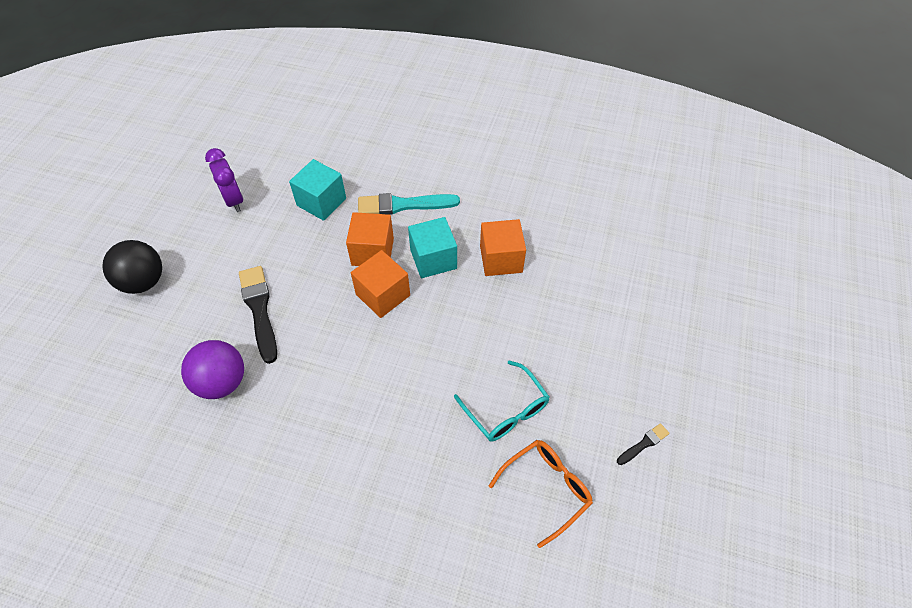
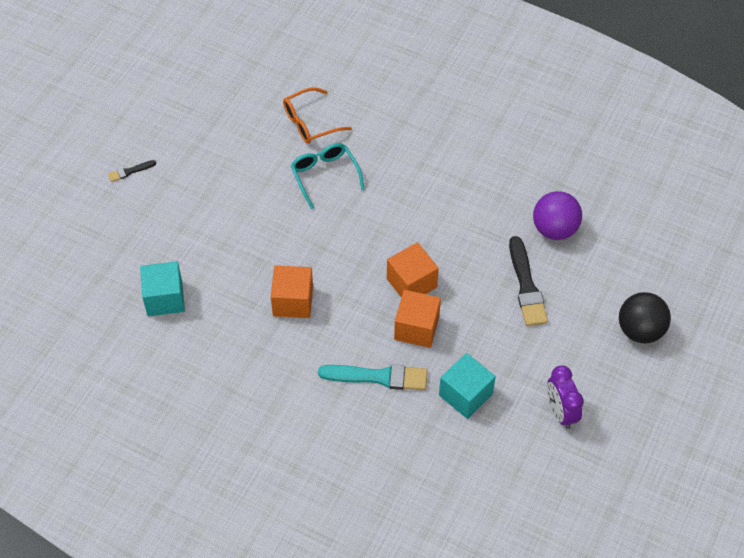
camera: 170 degrees left, 0 degrees up
(433, 259) = (358, 311): turquoise cube -> turquoise cube (165, 298)
(644, 444) = (227, 139): black brush -> black brush (130, 171)

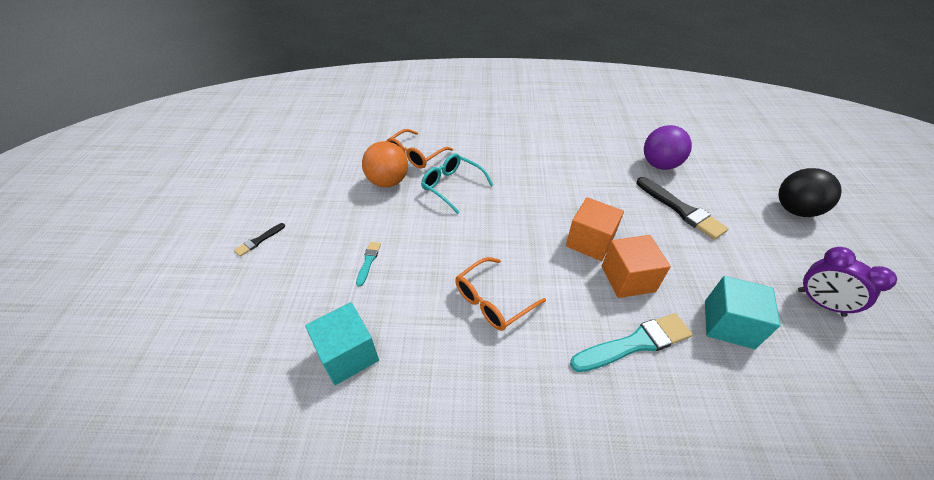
camera: 25 degrees left, 10 degrees down
(211, 227) = (368, 261): none -> turquoise brush
(267, 147) = (388, 182): none -> orange ball
(293, 301) = (493, 300): orange cube -> orange glasses

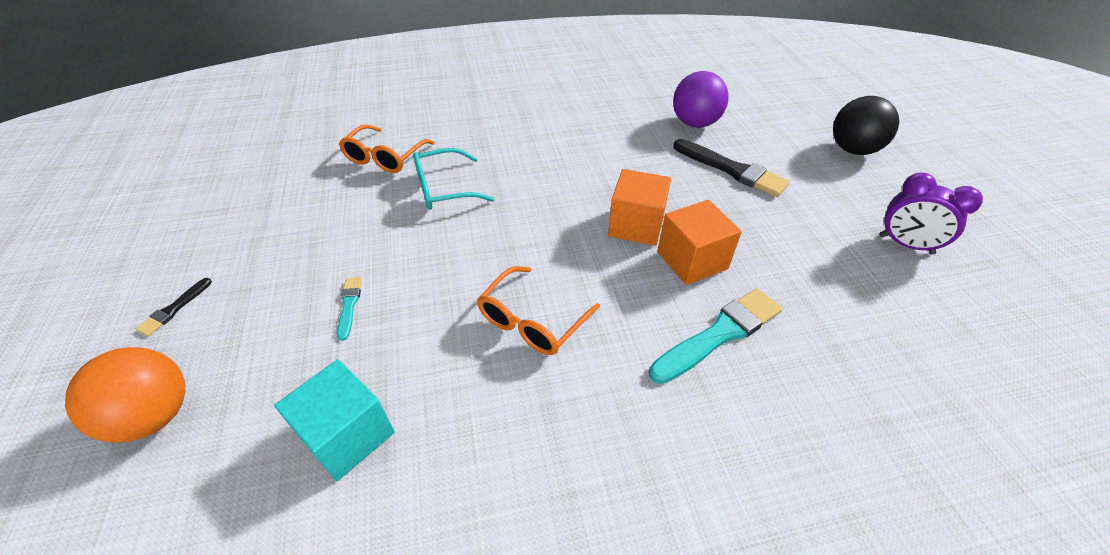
camera: 15 degrees left, 0 degrees up
(388, 182) = (354, 197): orange ball -> orange ball (154, 416)
(452, 186) = (445, 189): turquoise glasses -> turquoise glasses turned 45 degrees counterclockwise
(728, 324) = (817, 288): turquoise cube -> none

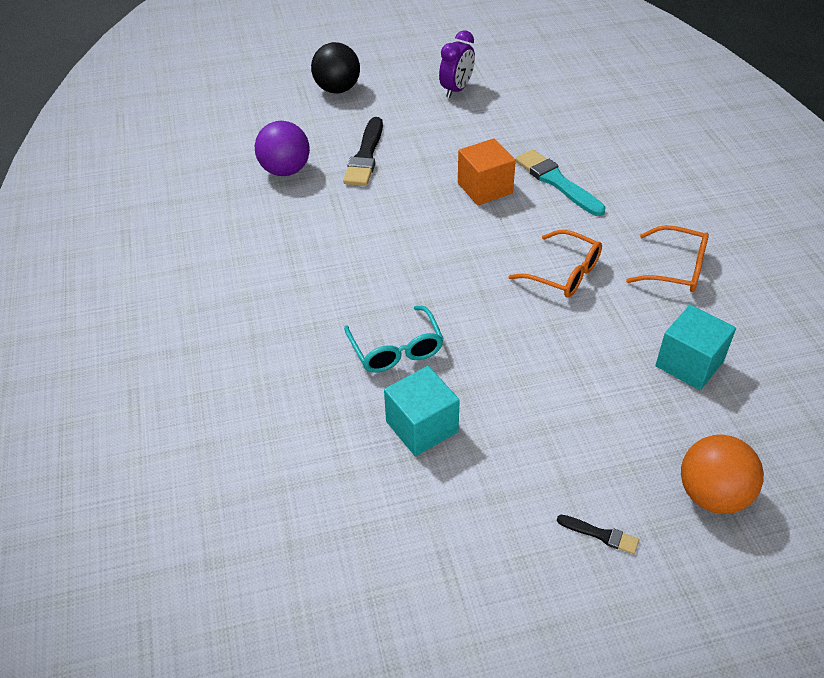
camera: 90 degrees left, 0 degrees up
(349, 305) = (569, 392): turquoise brush -> none
(351, 202) = (422, 426): none -> turquoise cube
(385, 157) = (334, 413): orange glasses -> orange glasses (675, 269)
(636, 225) = (445, 215): orange cube -> none
(732, 170) = (365, 156): black brush -> black brush turned 150 degrees clockwise

